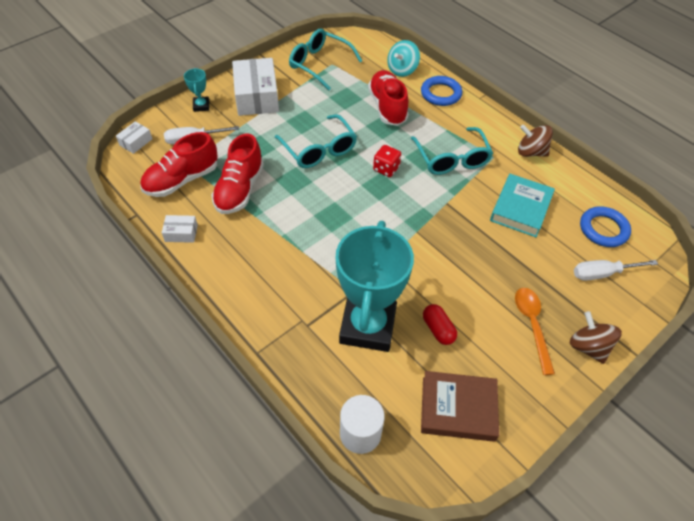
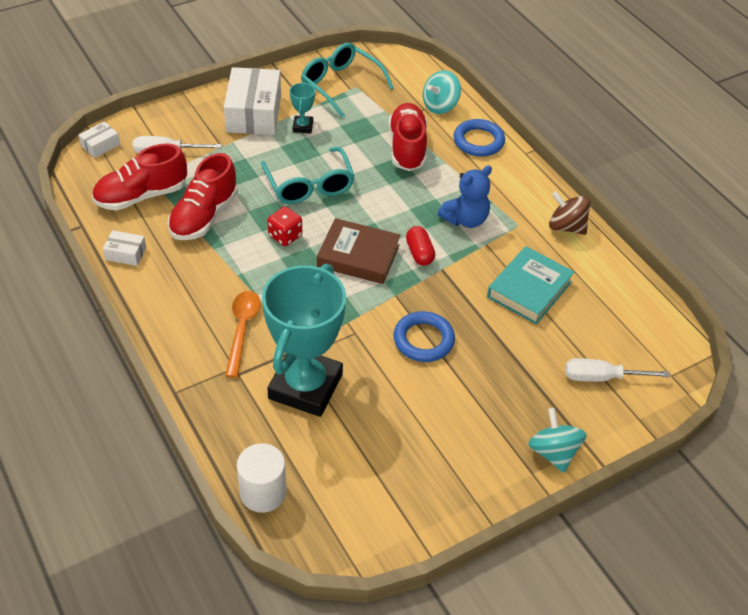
camera: 10 degrees right, 5 degrees down
(201, 106) = (186, 115): turquoise trophy -> turquoise trophy (303, 127)
(386, 169) = (382, 219): red dice -> red dice (285, 236)
(438, 329) = (384, 404): red capsule -> red capsule (419, 253)
(451, 158) = (465, 219): turquoise glasses -> blue teddy bear
(458, 408) = (379, 488): brown book -> brown book (358, 256)
(532, 325) = (495, 418): orange spoon -> orange spoon (242, 329)
(588, 347) = (553, 452): brown spinning top -> turquoise spinning top
(603, 229) = (622, 329): blue ring -> blue ring (423, 340)

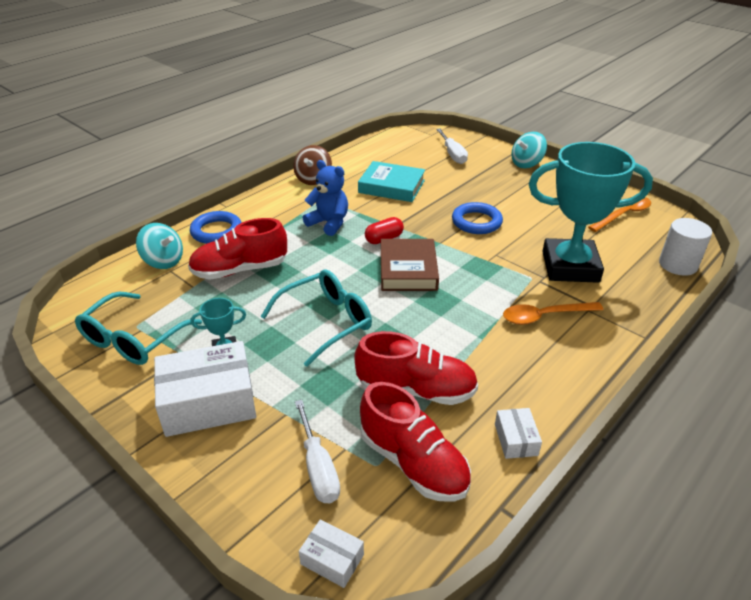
camera: 105 degrees left, 10 degrees down
(285, 236) = (410, 320): red dice -> none
(385, 497) = (623, 215): none -> orange spoon

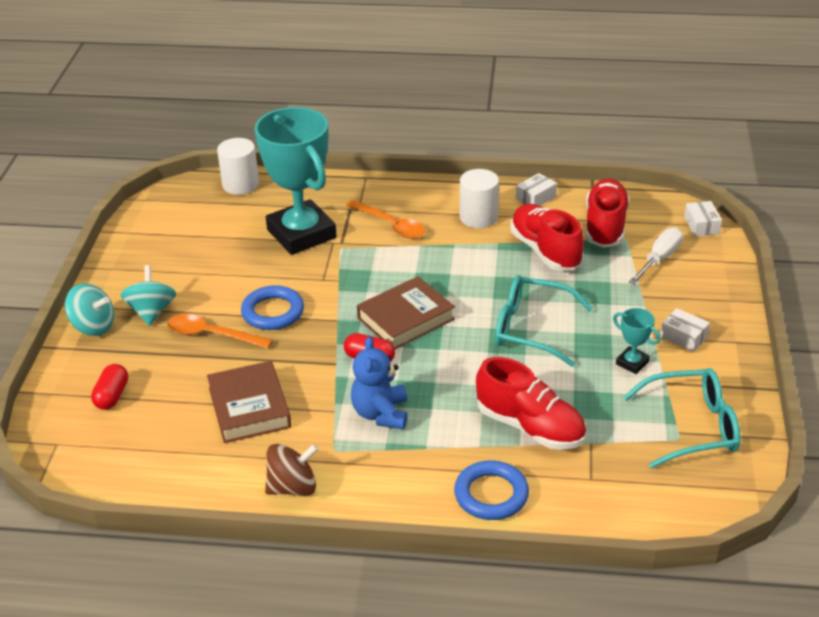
camera: 125 degrees left, 0 degrees up
(163, 261) = (585, 496): turquoise spinning top -> turquoise spinning top (151, 311)
(208, 402) = (683, 337): white box -> white box, size x0.47
(391, 186) = (249, 407): turquoise book -> brown book
(452, 154) = (112, 396): white screwdriver -> red capsule
(512, 376) = (478, 217): none -> white cylinder
(623, 215) = (170, 231): orange spoon -> orange spoon (212, 335)

